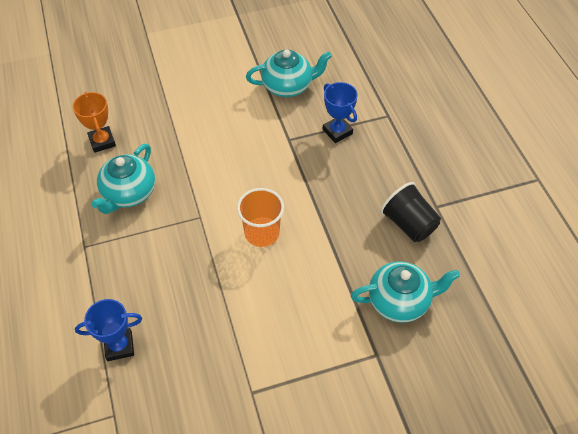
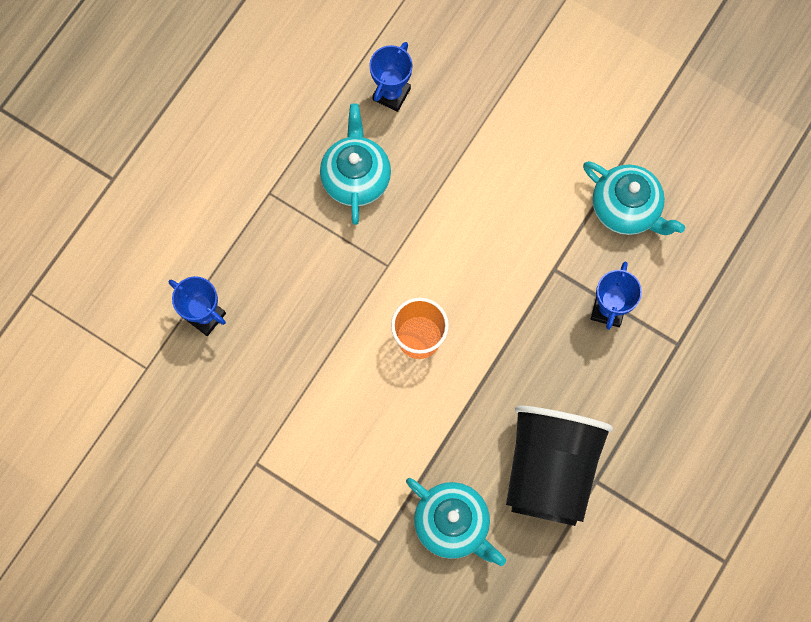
camera: 50 degrees right, 20 degrees up
(102, 141) = (391, 94): orange trophy -> blue trophy
(128, 193) = (356, 177): turquoise teapot -> turquoise teapot turned 105 degrees clockwise
(408, 224) = (550, 469): black cup -> black cup, size x1.71

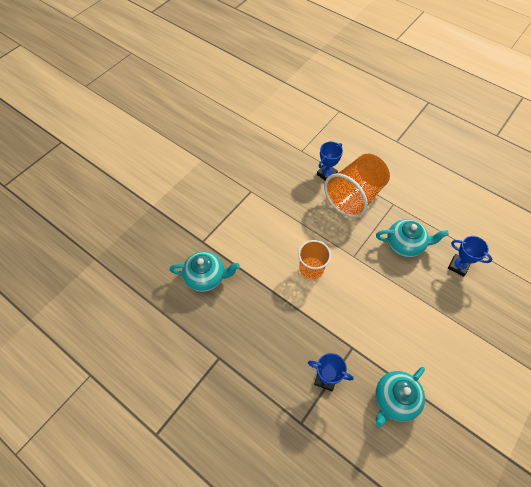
camera: 95 degrees right, 15 degrees down
(256, 263) = (354, 196): none -> orange cup
(453, 524) = (206, 277): turquoise teapot -> turquoise teapot turned 135 degrees counterclockwise
(550, 469) = (229, 331): black cup -> none

